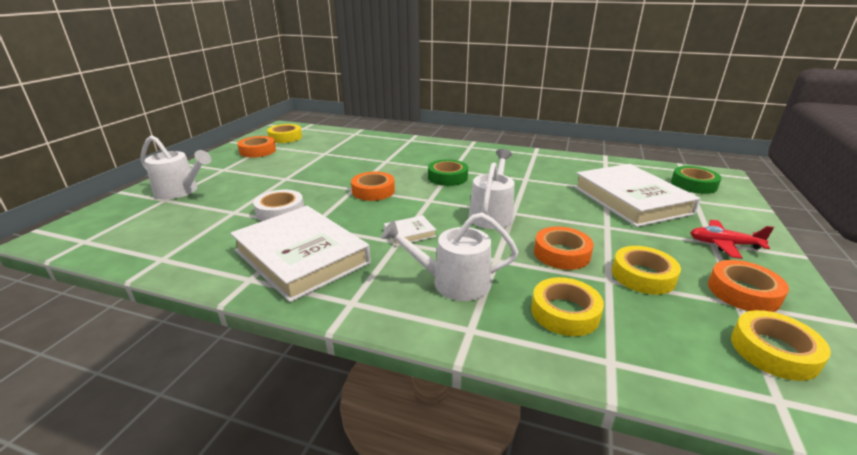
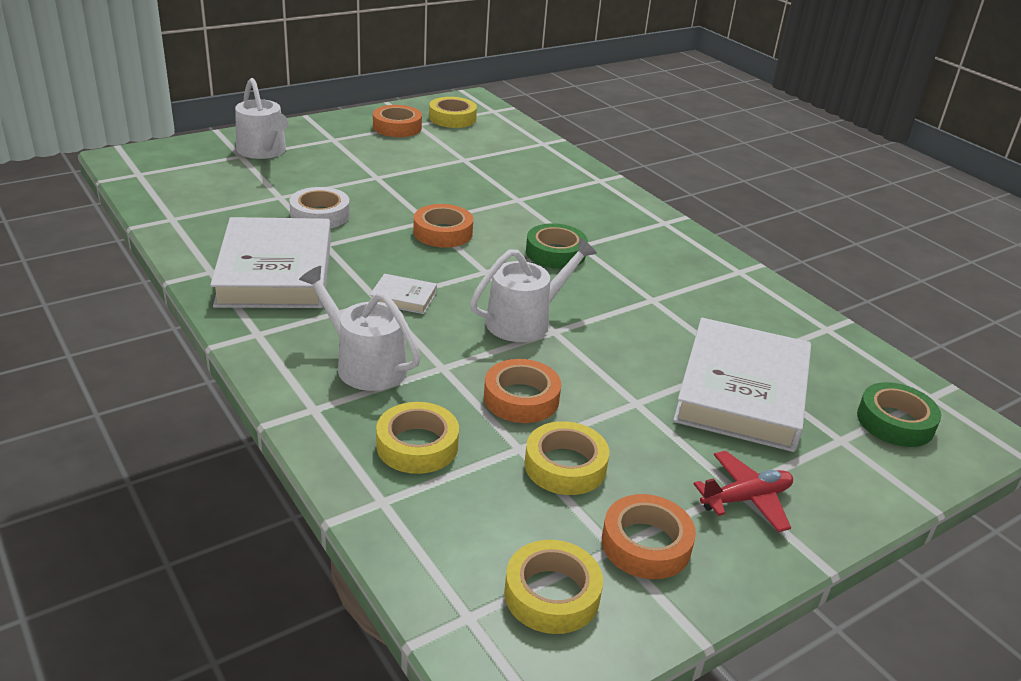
camera: 35 degrees right, 5 degrees up
(724, 244) = (746, 499): red plane -> red plane turned 105 degrees clockwise

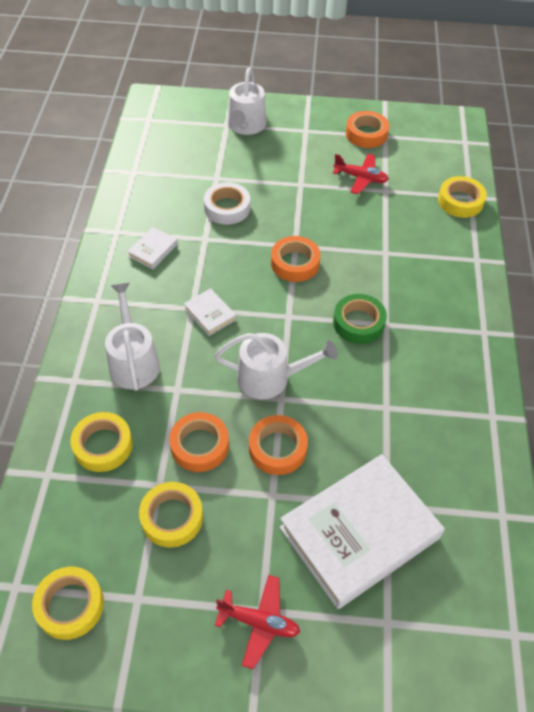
camera: 40 degrees right, 20 degrees up
(275, 271) = (153, 250): white book -> white book, size x0.41
(430, 157) = (360, 178): none -> red plane
(452, 118) = (421, 139): yellow tape -> yellow tape (460, 201)
(646, 544) = (158, 610): orange tape -> orange tape (277, 448)
(895, 422) = (451, 636): green tape -> none

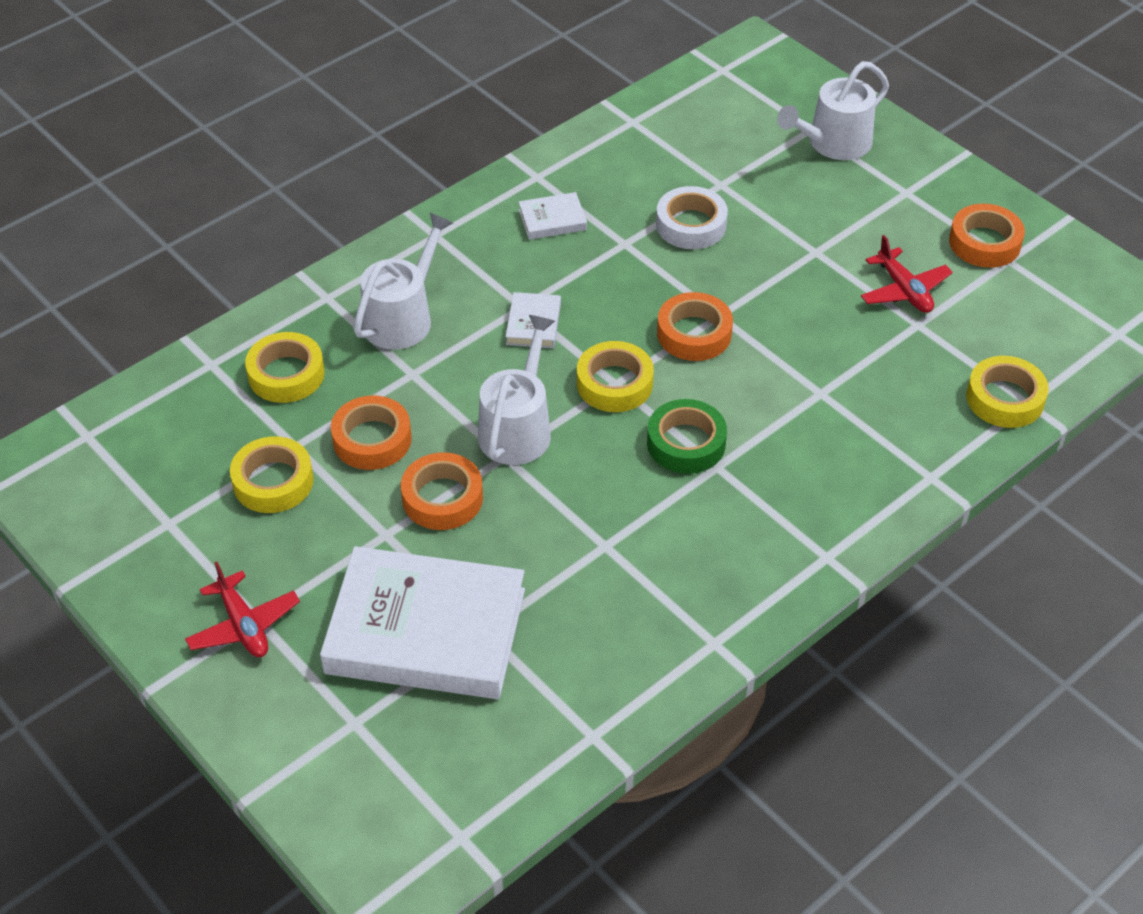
camera: 45 degrees right, 5 degrees down
(70, 605) = (111, 484): yellow tape -> yellow tape (614, 383)
(270, 378) = (517, 428): white watering can -> white watering can turned 120 degrees counterclockwise

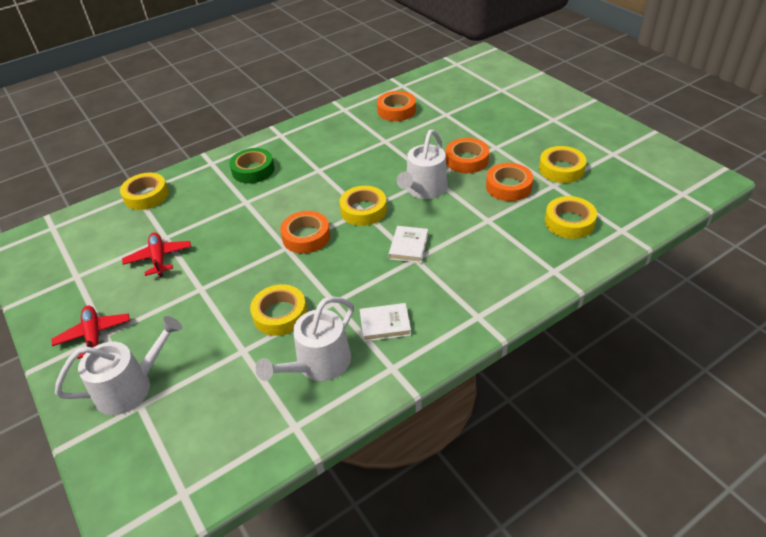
camera: 170 degrees left, 5 degrees down
(243, 625) = (559, 117): red plane -> red plane (94, 335)
(402, 318) = (498, 254): white watering can -> white watering can (318, 364)
(426, 631) = (473, 114): white book -> none
(686, 443) = (331, 180): green tape -> green tape (253, 170)
(691, 225) = (280, 314): white tape -> yellow tape
(984, 242) = (81, 289): orange tape -> orange tape (396, 110)

